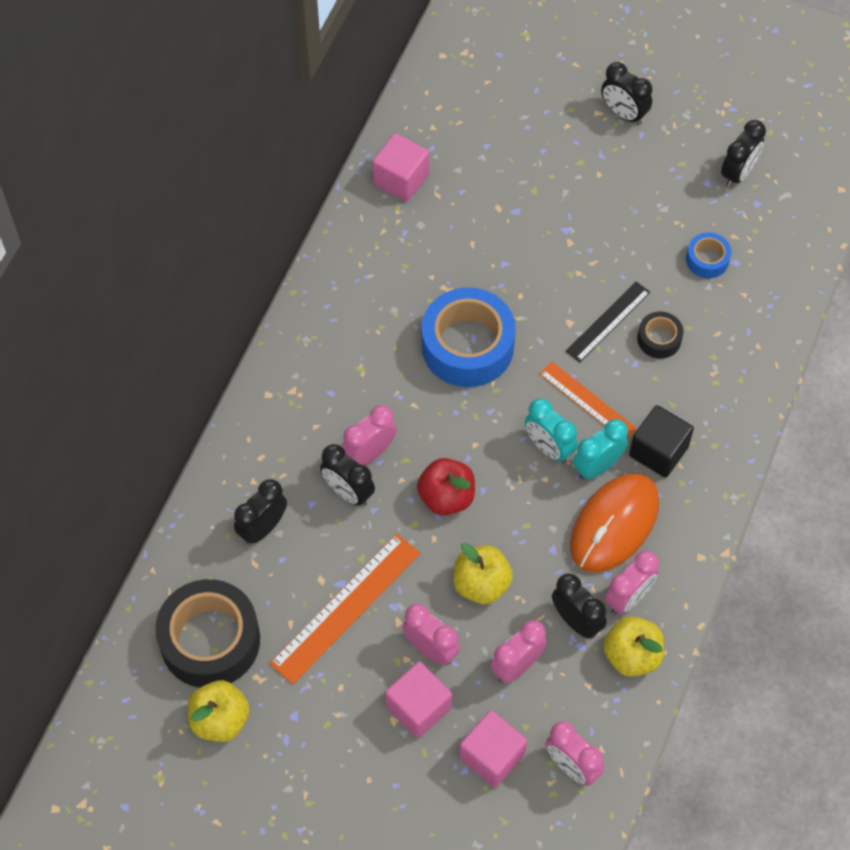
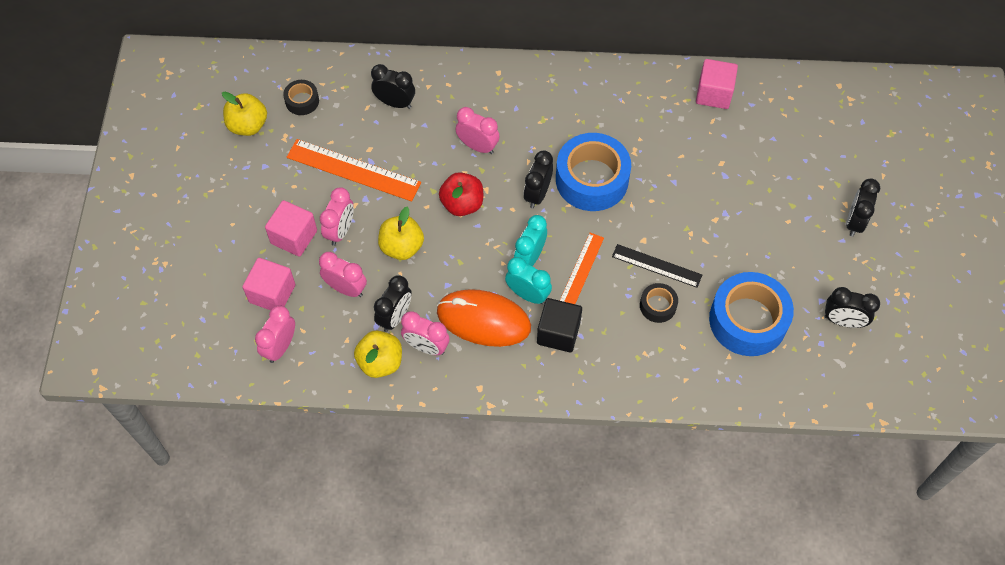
camera: 70 degrees right, 0 degrees up
(210, 640) = (302, 101): black tape -> black tape, size x0.48
(348, 492) = (442, 143): black clock -> black clock (537, 194)
(707, 260) = (748, 320): blue tape -> blue tape, size x2.10

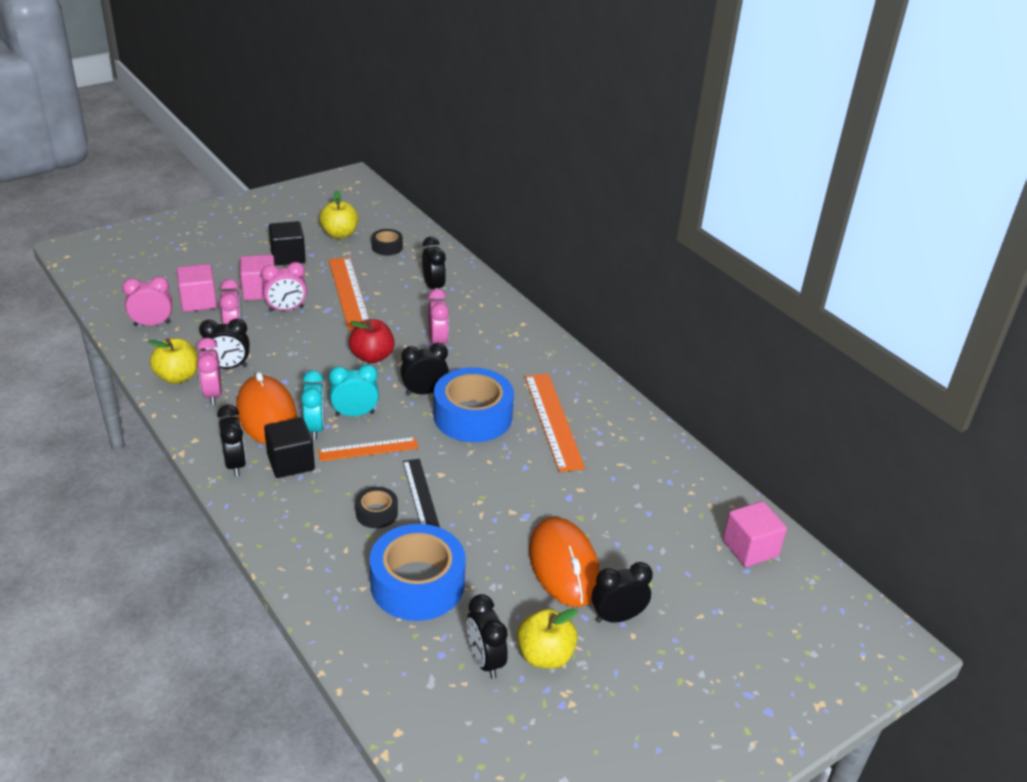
camera: 50 degrees right, 25 degrees down
(253, 186) = (288, 256): none -> black cube
(402, 247) = (299, 343): yellow apple -> yellow apple (545, 656)
(532, 373) = (235, 464): none -> black clock
(635, 131) = (553, 421): none -> orange ruler
(714, 94) = (651, 452): pink cube -> pink cube (750, 548)
(788, 221) = (564, 565): none -> orange mouse

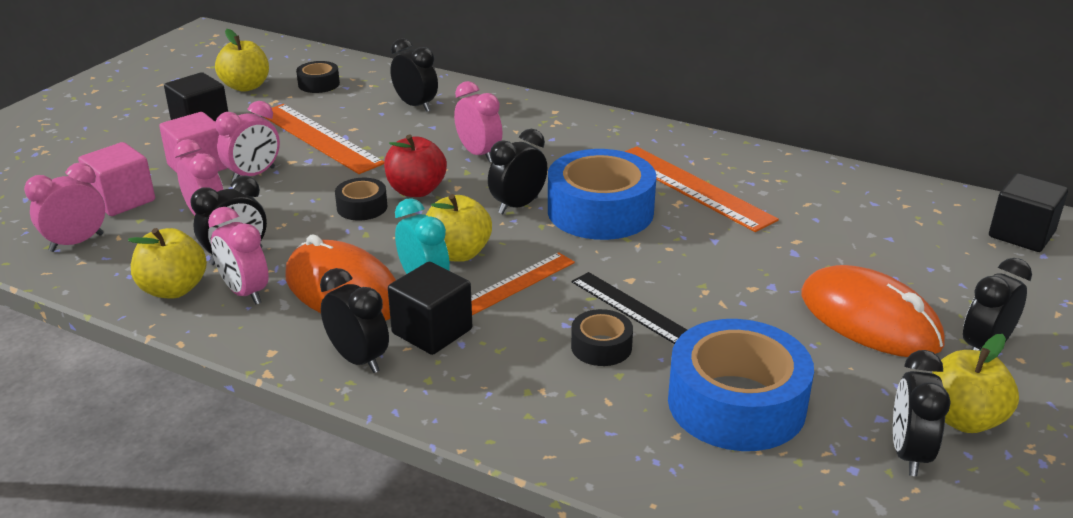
camera: 25 degrees left, 5 degrees down
(328, 357) = (362, 207): none -> black tape
(355, 414) = (458, 253): turquoise clock -> yellow apple
(485, 661) = (908, 453): black clock -> black clock turned 60 degrees clockwise
(750, 548) = (1021, 234): pink cube -> black cube

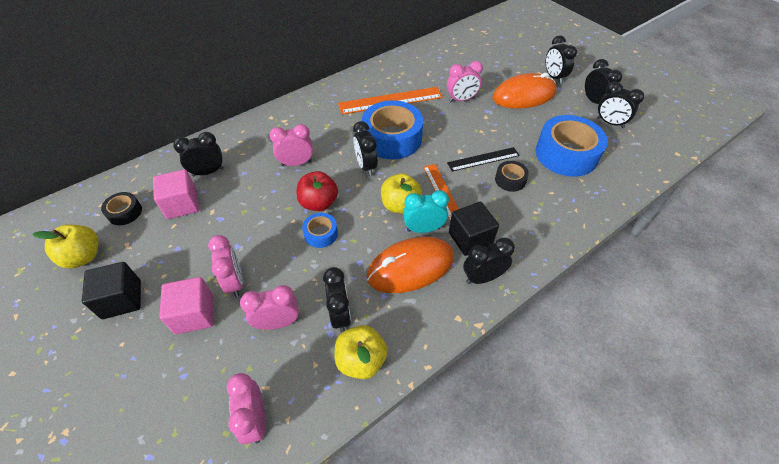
camera: 65 degrees left, 20 degrees up
(122, 200) = (209, 376): pink cube -> pink cube (182, 204)
(245, 293) = (387, 318): pink clock -> pink clock (461, 100)
(319, 138) = (210, 232): orange ruler -> none
(362, 207) = (321, 234): black tape -> blue tape
(963, 419) = (594, 101): yellow apple -> black clock
(1021, 234) = (484, 34): black cube -> none

